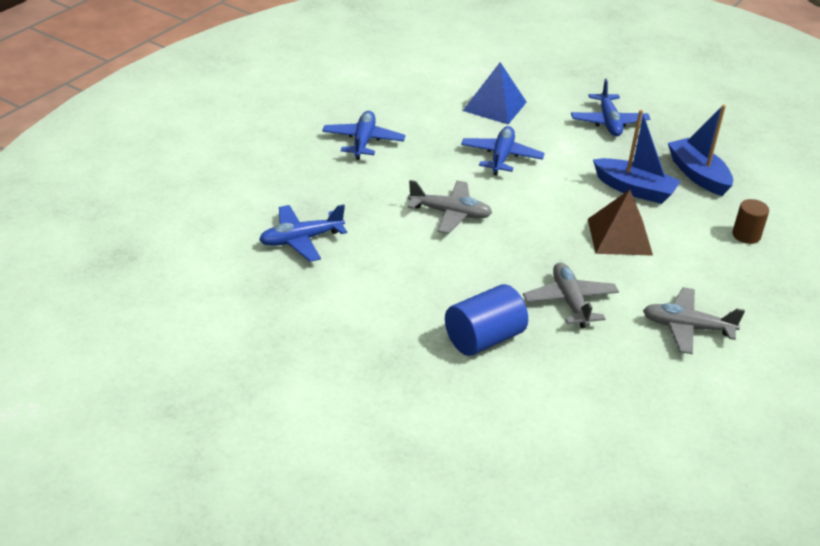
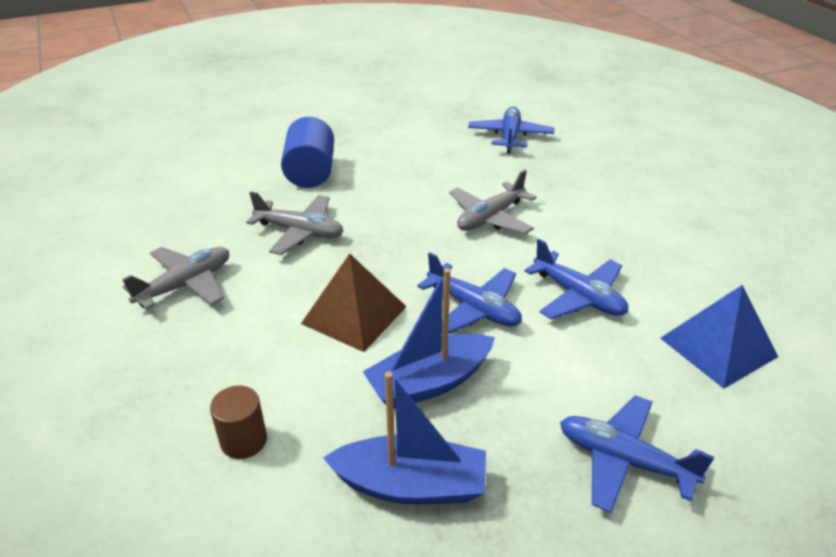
camera: 125 degrees right, 0 degrees up
(363, 141) = (661, 211): blue plane -> blue plane (473, 308)

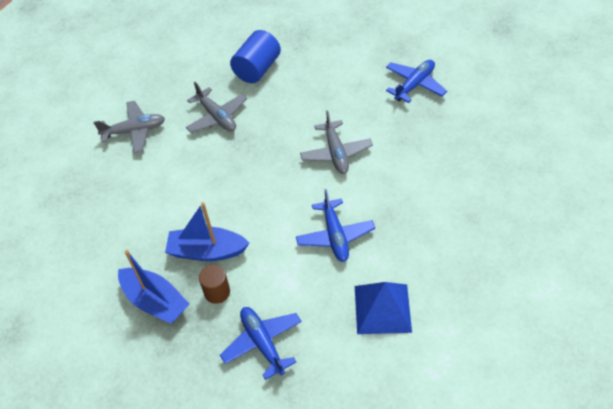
camera: 35 degrees right, 15 degrees up
(244, 440) = (102, 240): brown cylinder -> brown cylinder (217, 292)
(354, 315) = (202, 190): brown pyramid -> none
(473, 308) = (268, 216): blue plane -> none
(490, 218) = (336, 153): grey plane -> grey plane turned 90 degrees counterclockwise

